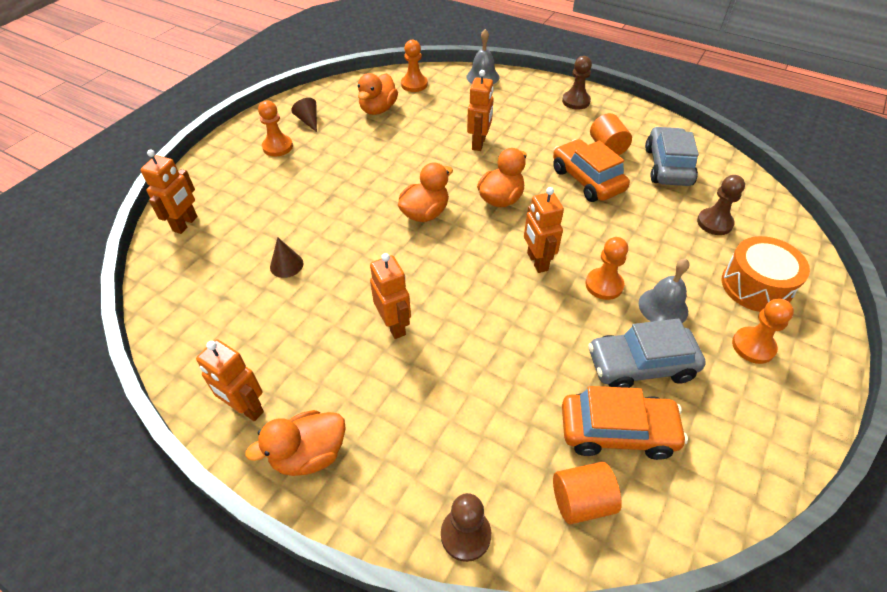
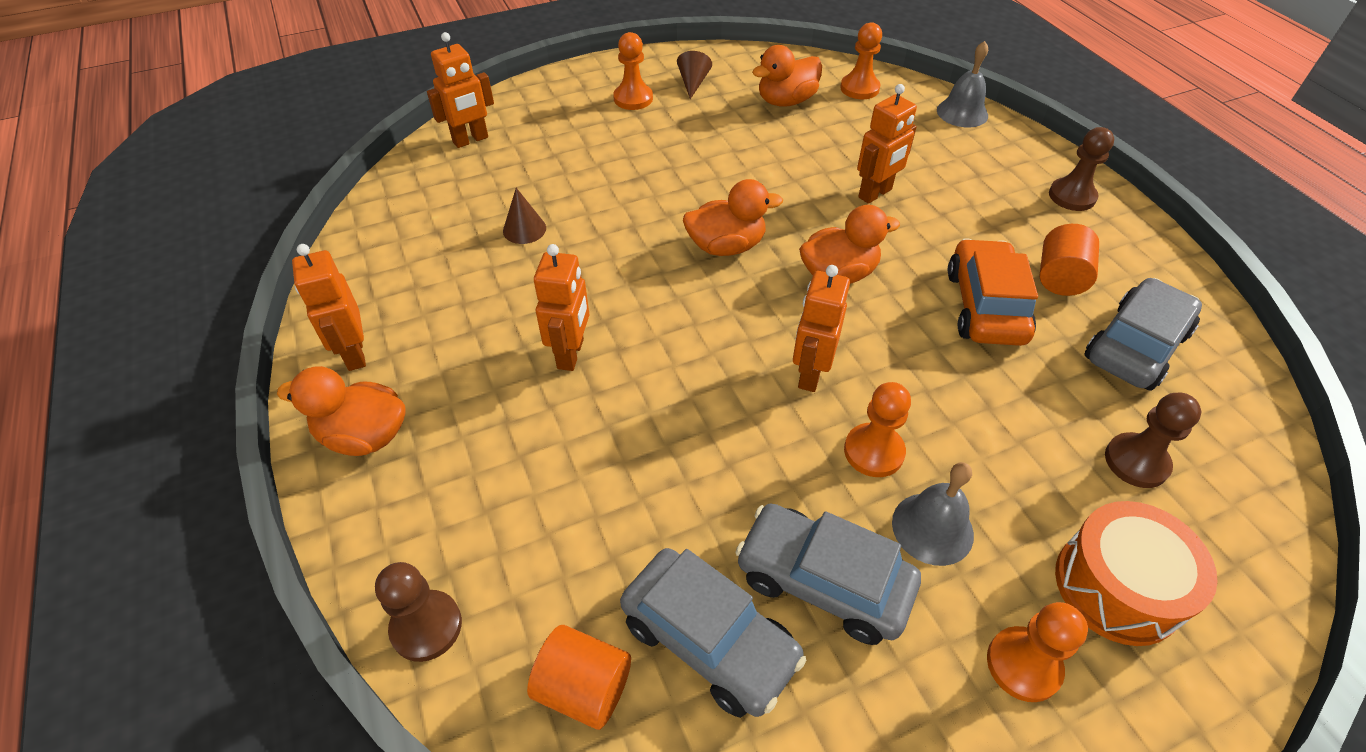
camera: 35 degrees right, 0 degrees up
(617, 431) = (709, 640): orange car -> grey car

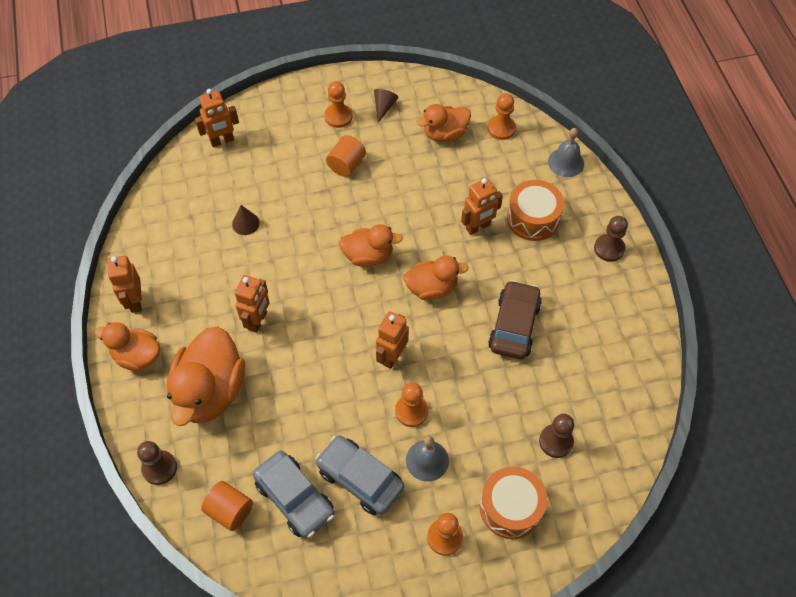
camera: 10 degrees right, 10 degrees up
(507, 473) = (210, 391): none -> orange duck
(948, 175) = (533, 218): none -> orange drum
(985, 306) = (514, 326): orange car -> brown car
(1059, 278) = (570, 312): orange cylinder -> orange cylinder (346, 165)
(1135, 346) = (593, 368): grey car -> none

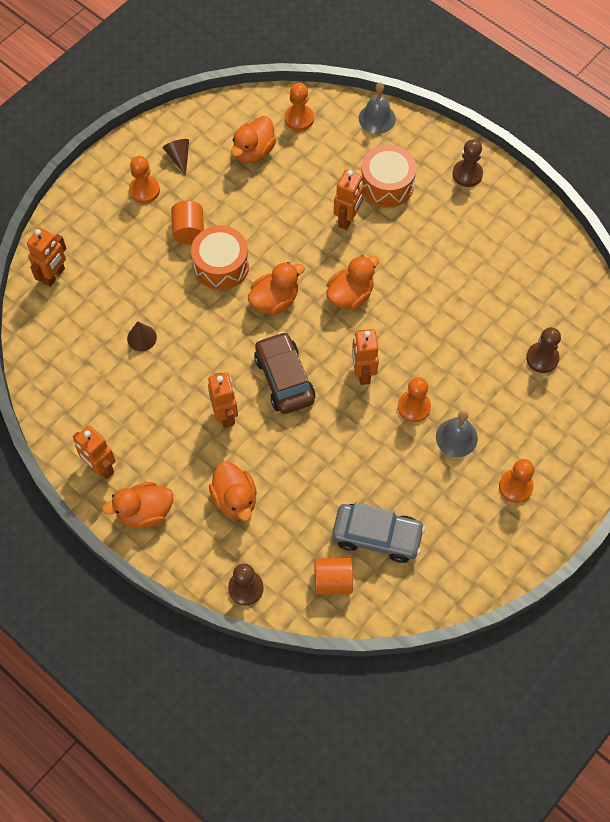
camera: 35 degrees left, 5 degrees up
(210, 391) = (235, 499): orange duck -> orange duck, size x0.61
(360, 479) = (416, 486): grey car -> none
(510, 507) = (547, 431): orange drum -> orange drum (221, 266)
(514, 326) = (441, 286): brown car -> brown car (284, 379)

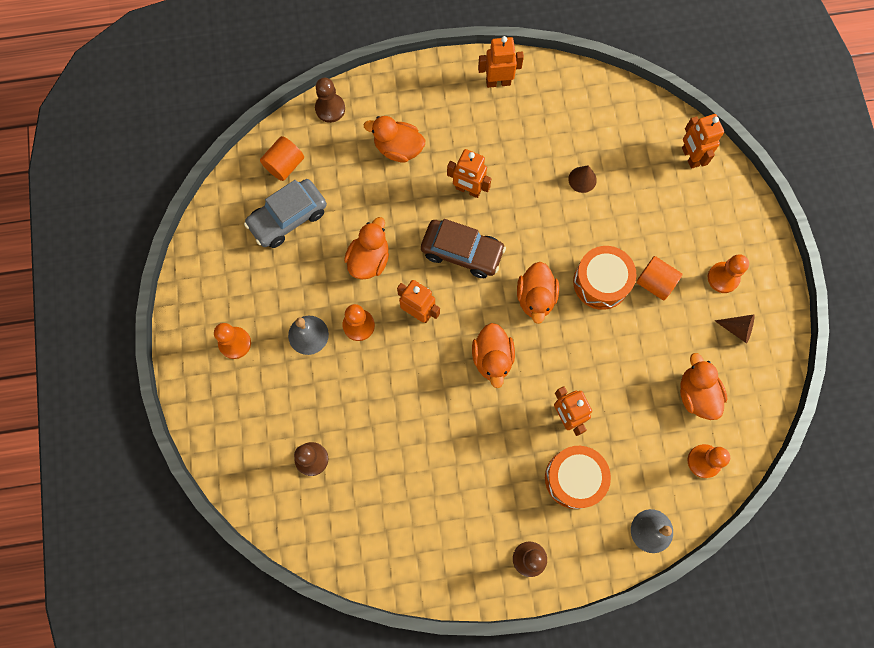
camera: 130 degrees right, 10 degrees up
(145, 512) = (440, 86): orange duck -> orange duck (369, 259)

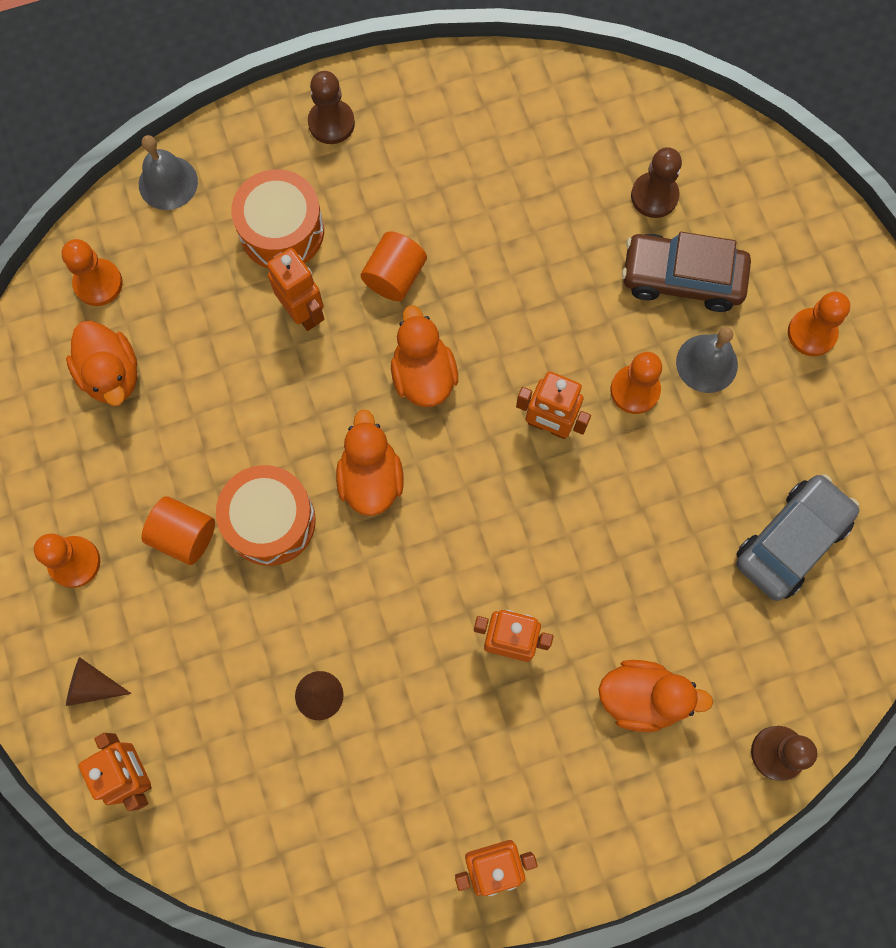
camera: 170 degrees right, 0 degrees up
(284, 165) = (824, 632): orange cylinder -> orange cylinder (394, 276)
(369, 259) = (644, 495): orange duck -> none
(462, 252) = (499, 532): brown car -> brown car (682, 278)
(737, 329) = (51, 483): brown cone -> brown cone (92, 685)

